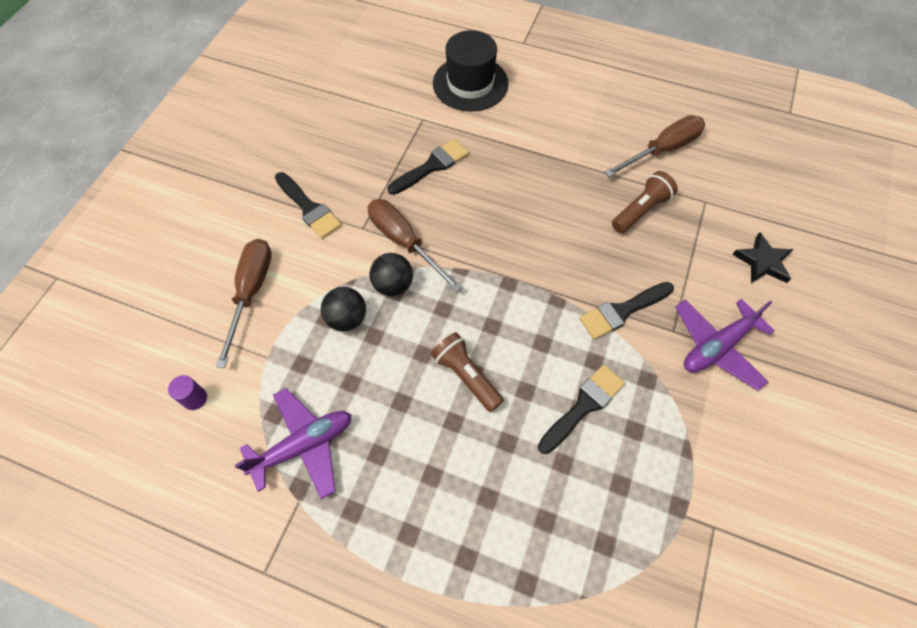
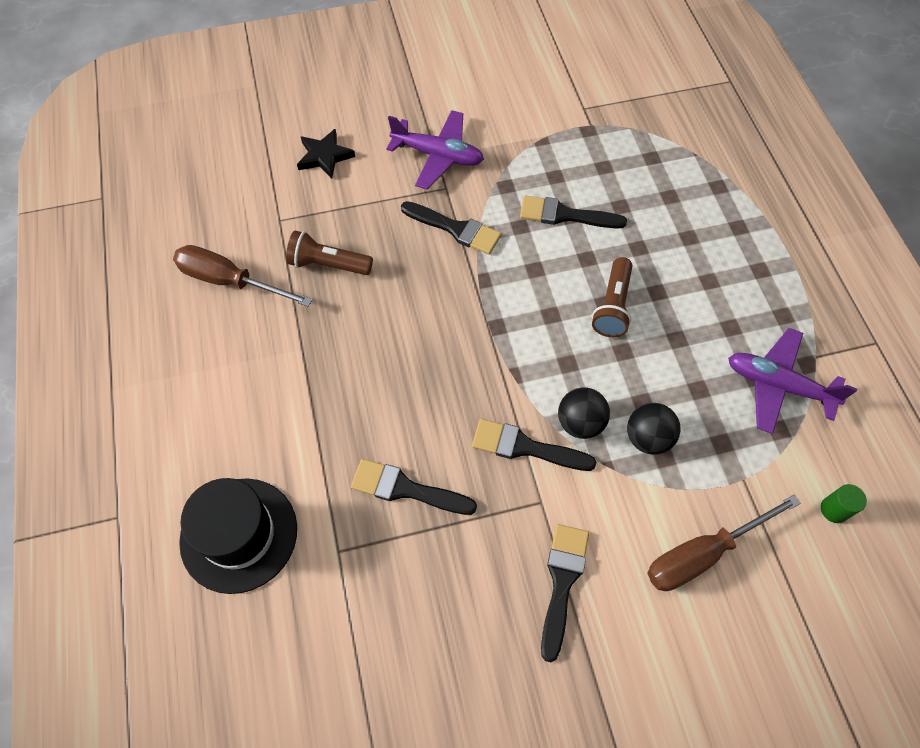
camera: 125 degrees left, 0 degrees up
(195, 398) = (834, 509): purple cylinder -> green cylinder
(404, 242) = (525, 447): brown screwdriver -> black brush

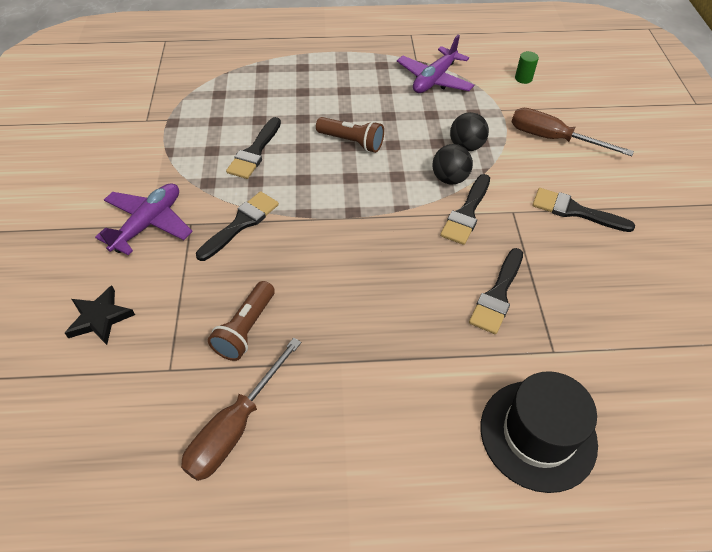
camera: 80 degrees left, 10 degrees down
(702, 554) = (552, 139): brown screwdriver -> brown screwdriver turned 135 degrees clockwise

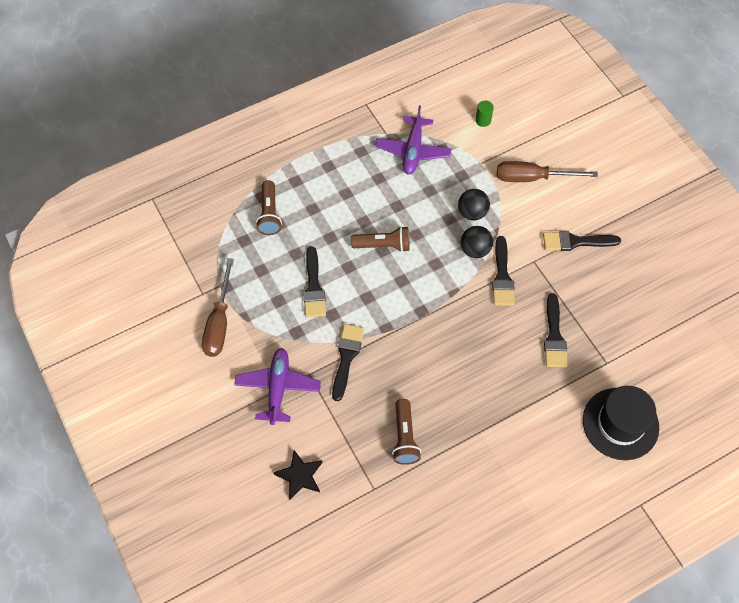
camera: 25 degrees left, 10 degrees up
(235, 427) = (441, 505): brown screwdriver -> brown screwdriver (219, 322)
(258, 83) = (269, 214): none -> brown flashlight

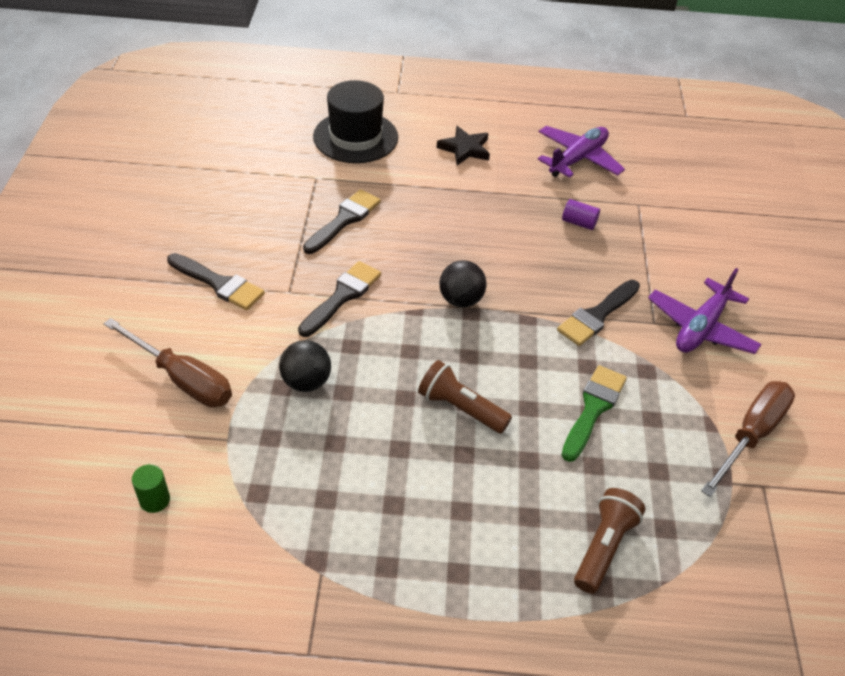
camera: 150 degrees left, 15 degrees down
(300, 476) = (713, 246): black star -> black star (465, 149)
(313, 287) = (593, 409): black brush -> green brush
(404, 437) = (579, 223): brown flashlight -> purple cylinder
(413, 151) = (305, 516): purple plane -> purple plane (577, 159)
(475, 250) = (346, 339): black ball -> black ball (461, 300)

